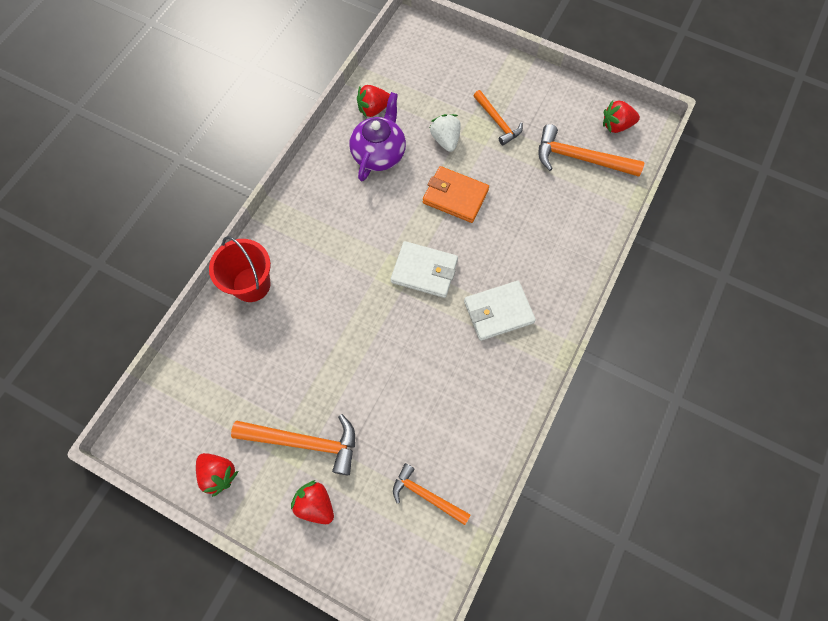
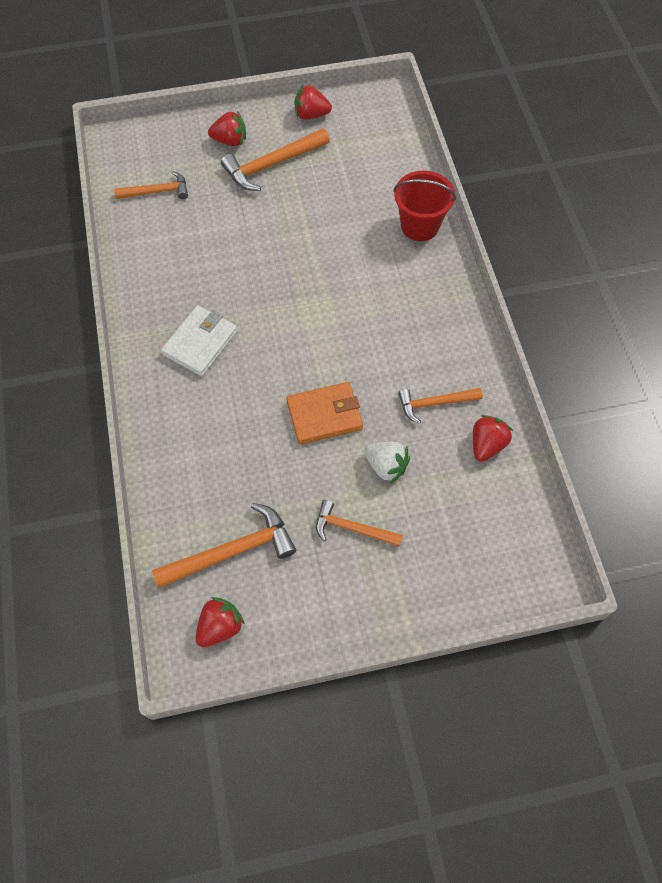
camera: 140 degrees right, 5 degrees down
(379, 153) = (434, 403): purple teapot -> orange hammer
(424, 271) = (292, 331): white wallet -> none

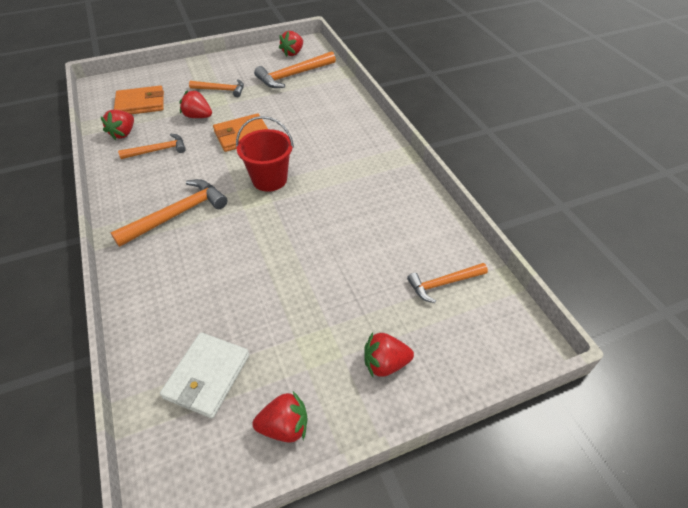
camera: 170 degrees right, 15 degrees down
(200, 343) = (347, 164): white wallet -> white wallet (207, 376)
(271, 165) = (324, 336): orange hammer -> orange hammer (178, 214)
(386, 466) = (198, 116): white strawberry -> red strawberry
(419, 226) = (148, 286): red bucket -> red bucket (269, 179)
(475, 511) = (140, 104): none -> orange wallet

